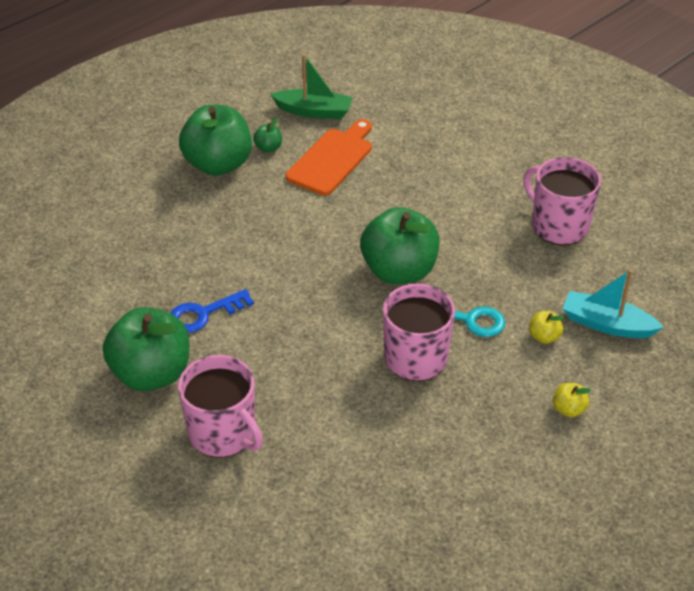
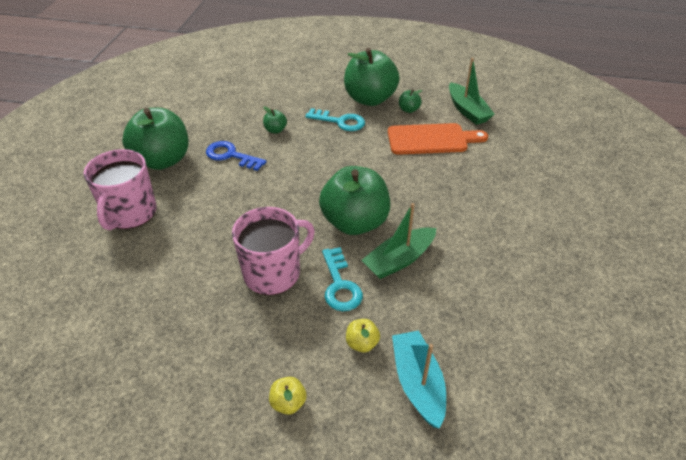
camera: 55 degrees right, 0 degrees up
(195, 260) = (275, 130): none -> green apple
(233, 205) = (340, 121): none -> turquoise key
(472, 267) = (399, 260): none -> green boat
(558, 226) = (504, 291): pink mug -> none

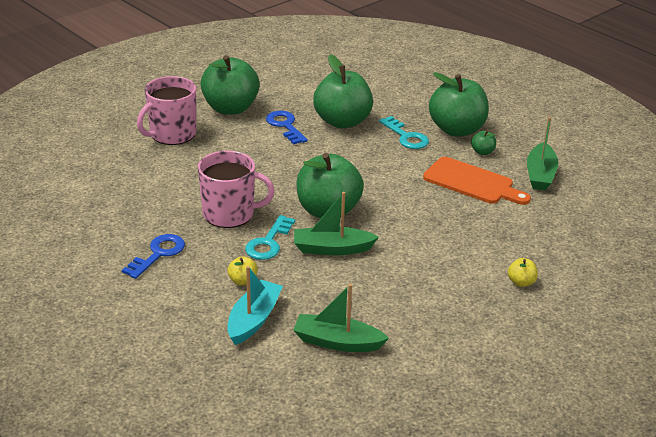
camera: 35 degrees right, 10 degrees down
(249, 362) = (158, 254): none -> blue key
(275, 130) = (342, 121): green apple -> green apple, size x2.45
(288, 403) = (159, 286): yellow apple -> yellow apple (521, 282)
(510, 359) = (337, 342): none -> green boat

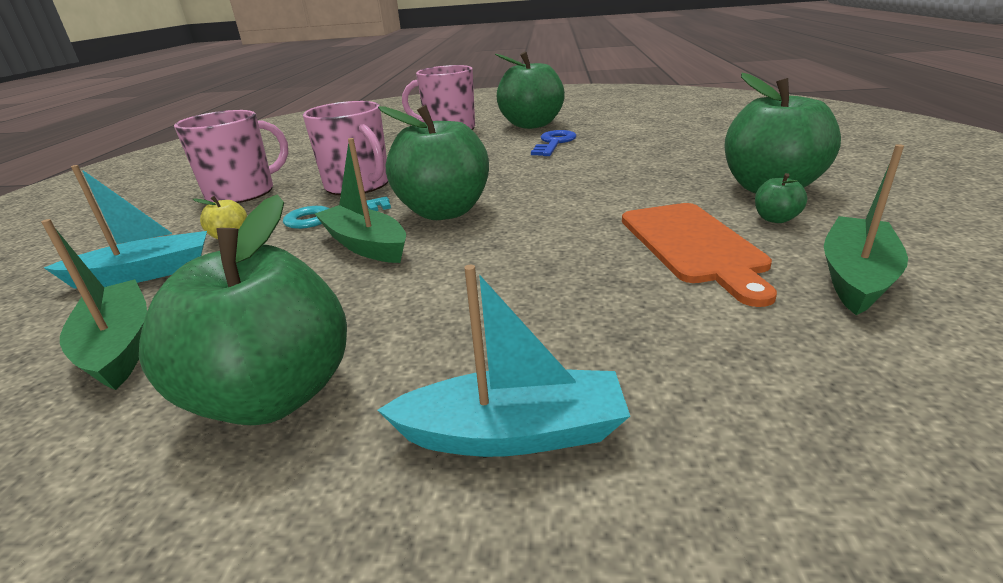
camera: 50 degrees right, 5 degrees down
(158, 254) = (242, 193): blue key -> pink mug
(342, 121) = (621, 152): green apple -> green apple (273, 395)
(406, 136) = (677, 178): turquoise key -> none
(521, 282) = (513, 433): yellow apple -> turquoise boat
(540, 175) = (855, 276): green boat -> green boat turned 150 degrees clockwise

